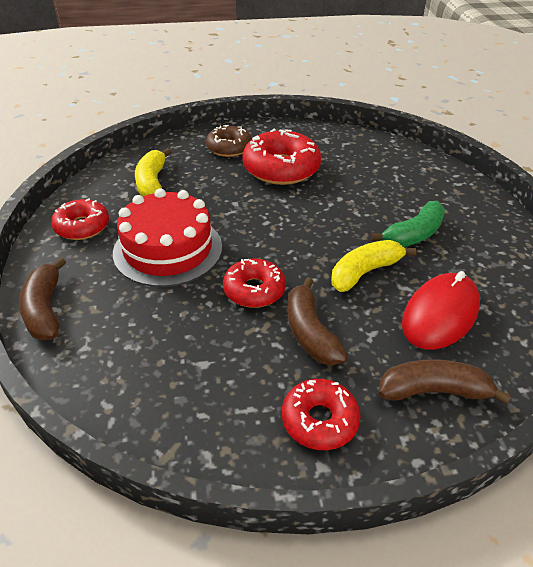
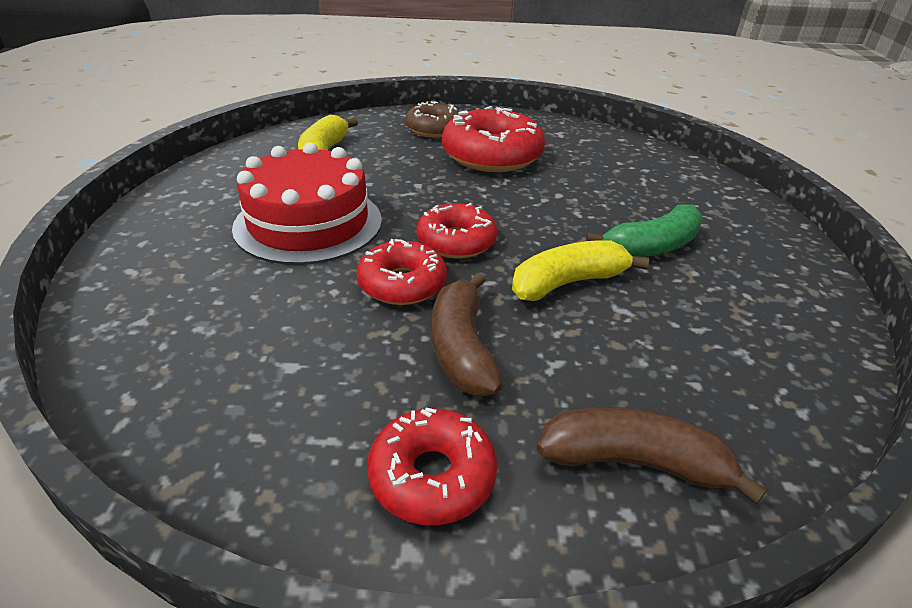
camera: 10 degrees right, 5 degrees down
(45, 309) = (117, 269): brown banana -> none
(82, 226) = (215, 187): red donut -> red donut (456, 241)
(440, 314) = (669, 352): red mouse -> none

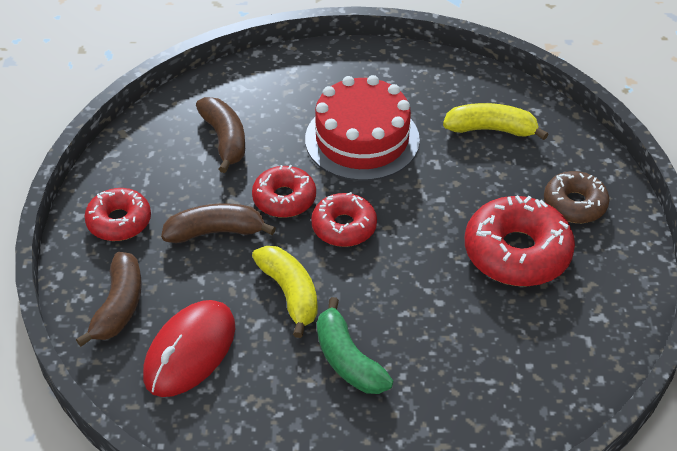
camera: 90 degrees right, 10 degrees up
(258, 340) = (224, 139): none -> brown banana
(691, 371) = (190, 351): none -> red mouse

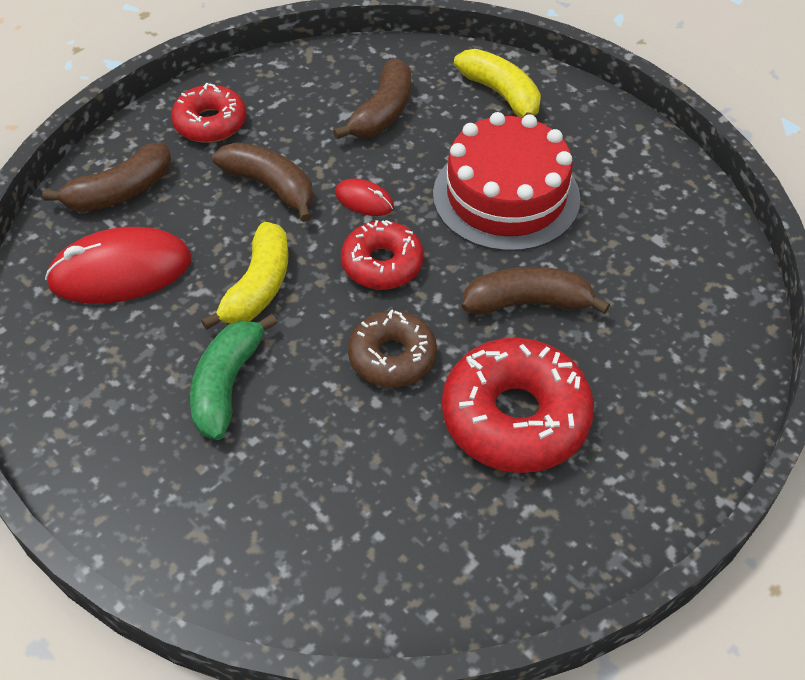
camera: 45 degrees right, 5 degrees up
(284, 199) = (364, 200): red donut -> red mouse
(448, 189) = (528, 303): none -> brown banana
(491, 129) = (652, 277): yellow banana -> yellow banana (501, 95)
(574, 204) = (643, 418): brown donut -> brown donut (392, 357)

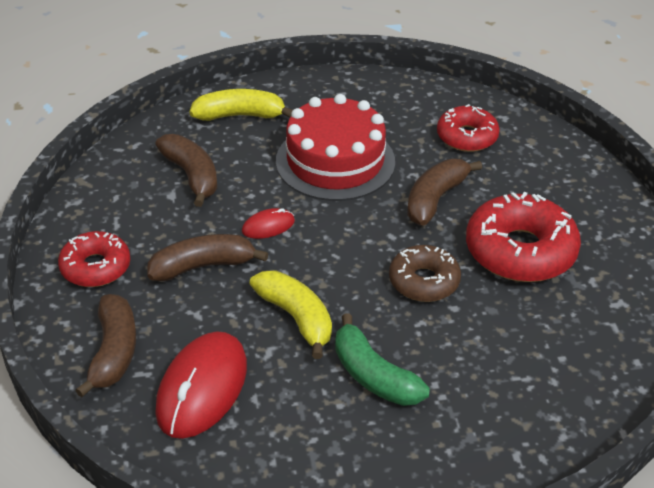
camera: 55 degrees left, 10 degrees down
(382, 264) = (337, 246): red donut -> red donut (467, 137)

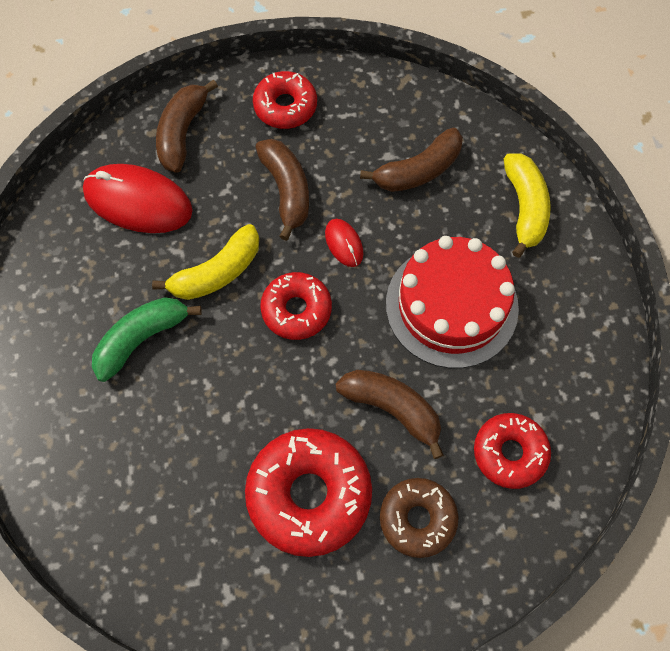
camera: 90 degrees right, 25 degrees up
(114, 352) = (182, 133): brown banana -> brown banana turned 105 degrees clockwise
(339, 259) = (296, 310): none -> red donut
(424, 281) = (263, 390): brown donut -> brown donut (417, 519)

